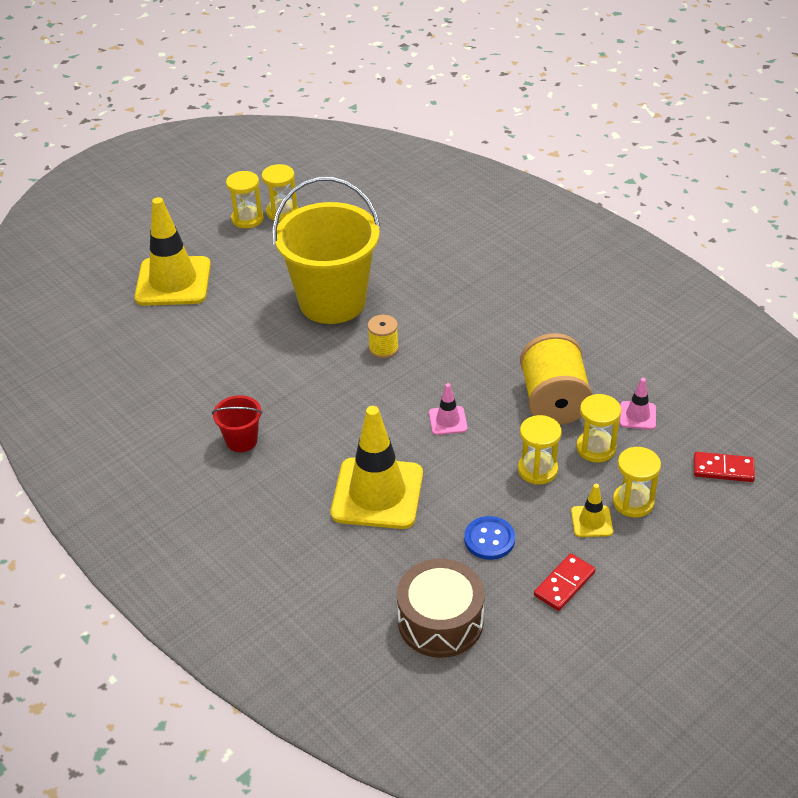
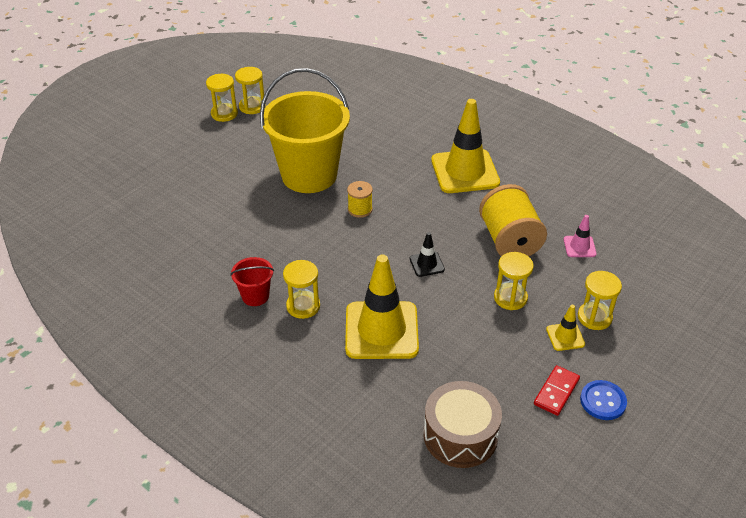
camera: 10 degrees left, 0 degrees up
(173, 282) = (171, 168): yellow traffic cone -> yellow traffic cone (465, 171)
(448, 421) = (427, 264): pink traffic cone -> black traffic cone
(489, 539) = (485, 360): blue button -> blue button (603, 401)
(596, 448) = (553, 276): yellow hourglass -> yellow hourglass (303, 306)
(723, 469) = (659, 284): red domino -> none

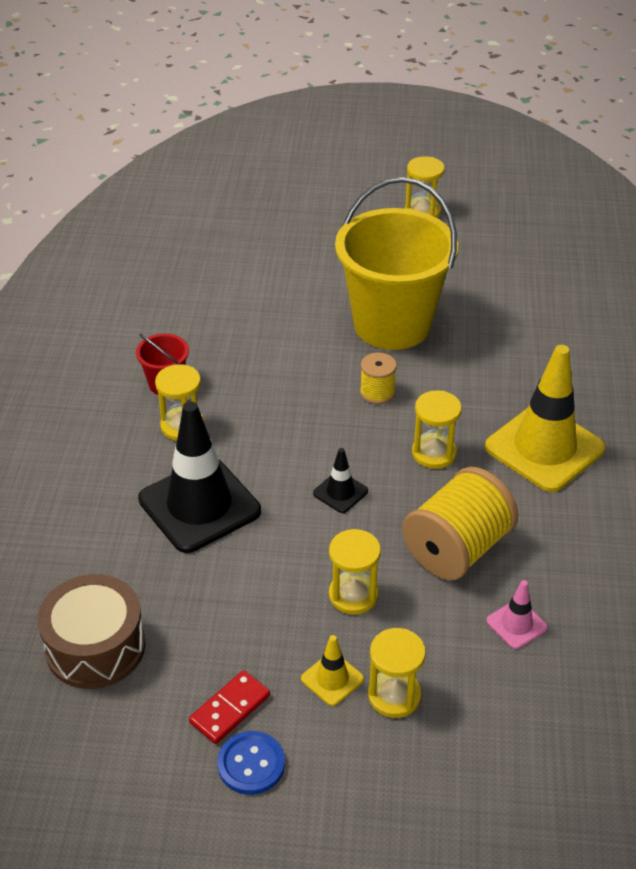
camera: 55 degrees right, 0 degrees up
(252, 106) = (459, 223): yellow hourglass -> yellow hourglass (434, 453)
(381, 330) = (199, 505): yellow traffic cone -> black traffic cone
(556, 392) = (230, 709): red domino -> red domino turned 45 degrees counterclockwise

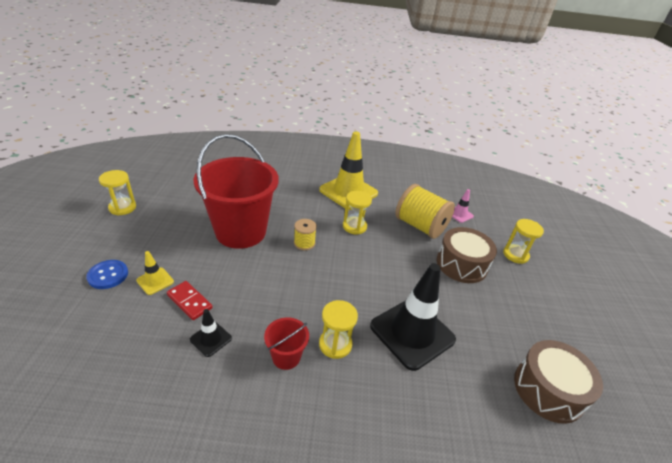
camera: 95 degrees left, 5 degrees down
(230, 709) = (555, 317): red domino -> red domino (189, 301)
(251, 764) = (582, 309): blue button -> blue button (108, 275)
(332, 679) = (517, 275): yellow traffic cone -> yellow traffic cone (155, 281)
(340, 492) = (389, 264): black traffic cone -> black traffic cone (211, 339)
(353, 595) = (461, 264): yellow hourglass -> brown drum
(392, 324) = (241, 232): yellow bucket -> red bucket

